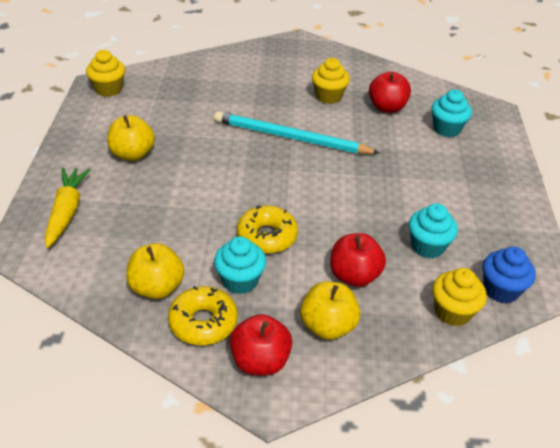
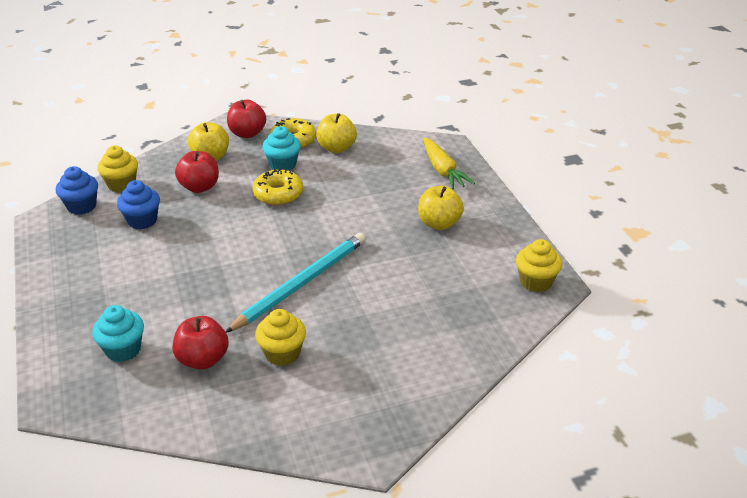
camera: 160 degrees right, 5 degrees down
(291, 138) = (301, 284): turquoise pencil -> turquoise pencil turned 45 degrees counterclockwise
(427, 246) = (142, 220): turquoise cupcake -> blue cupcake

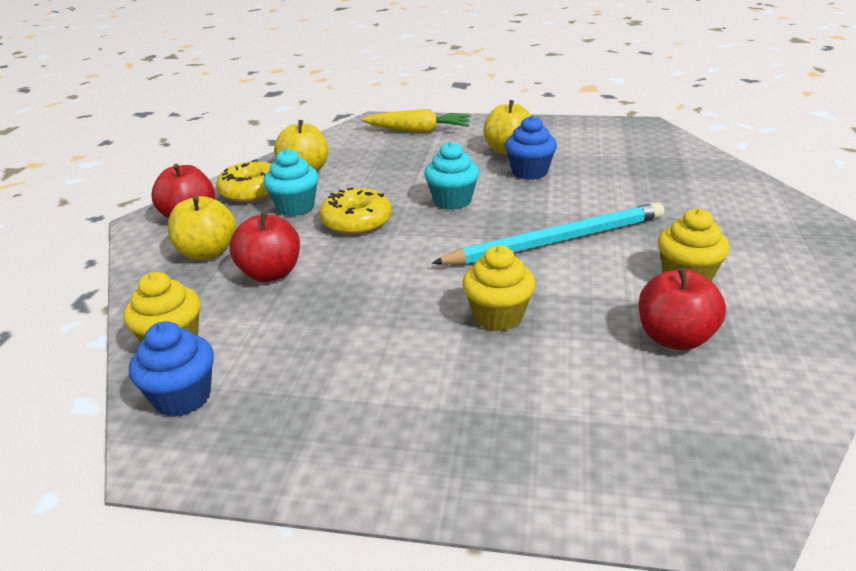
camera: 60 degrees left, 5 degrees down
(123, 349) = (620, 410): turquoise cupcake -> turquoise cupcake (452, 201)
(142, 220) = (298, 338): blue cupcake -> blue cupcake (529, 172)
(301, 284) = (557, 240): turquoise pencil -> turquoise pencil turned 90 degrees clockwise
(535, 282) = (635, 131): yellow cupcake -> yellow cupcake (498, 316)

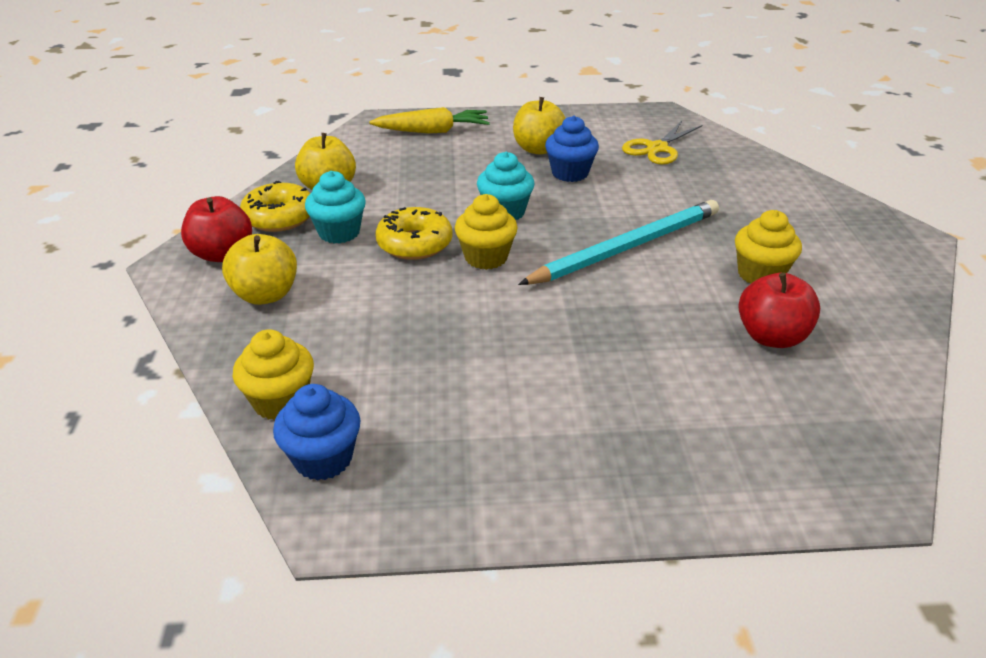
camera: 15 degrees left, 5 degrees up
(270, 273) = (349, 312): red apple -> none
(498, 316) = (603, 333): yellow cupcake -> yellow cupcake (486, 257)
(626, 156) = (657, 148): none -> yellow scissors

